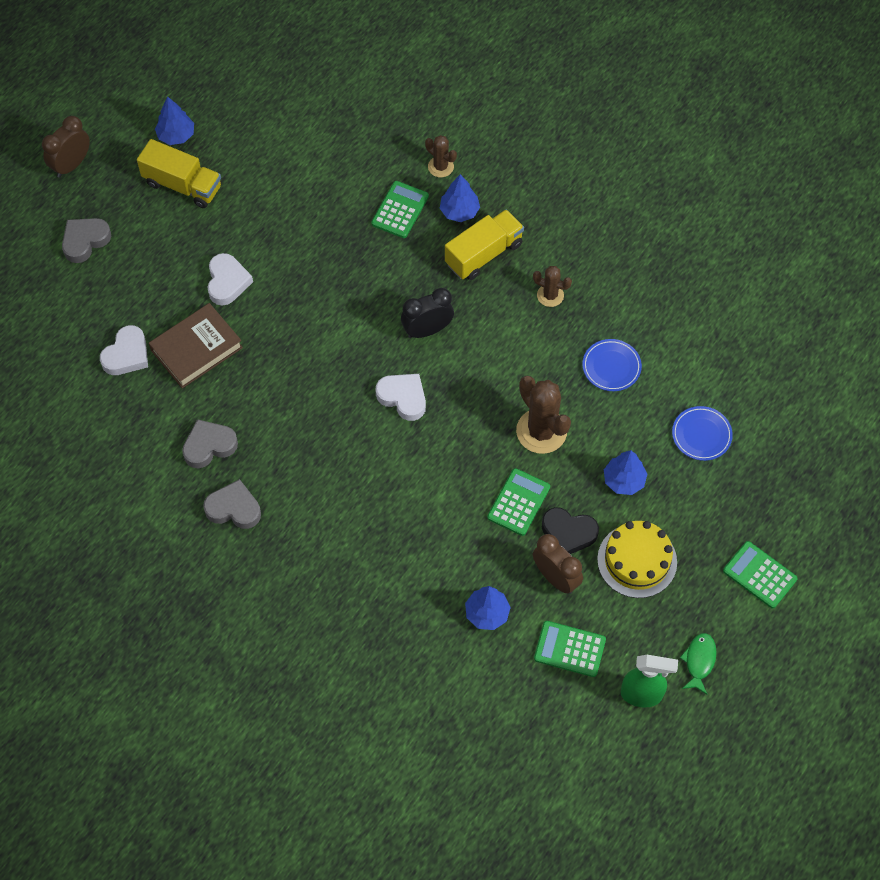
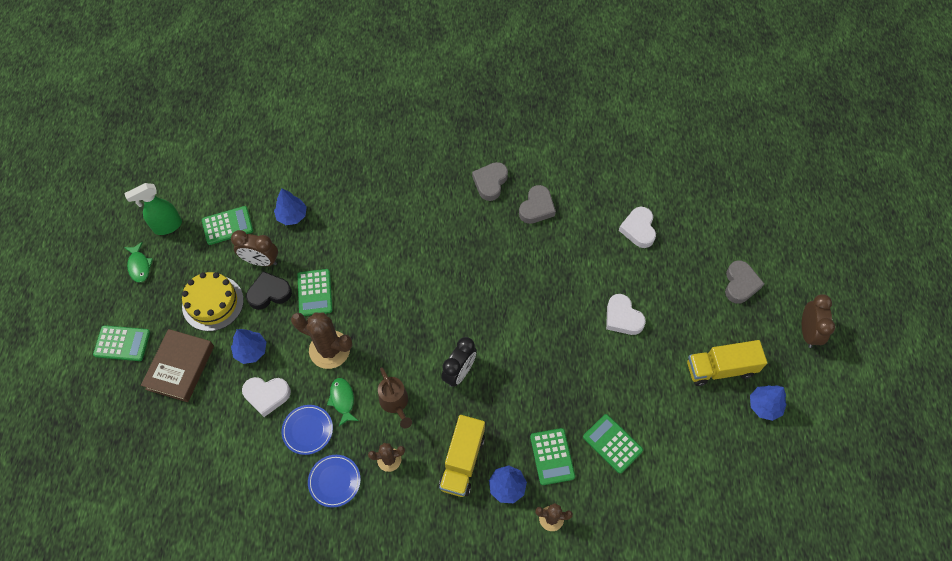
camera: 145 degrees right, 0 degrees up
(196, 349) = (600, 260): brown book -> brown book (180, 367)
(234, 508) = (490, 182): grey heart -> grey heart turned 135 degrees clockwise
(337, 188) = (612, 443): none -> green calculator
(403, 398) = (440, 313): white heart -> white heart (267, 395)
(510, 340) = (395, 403): none -> brown watering can
(559, 374) = (342, 400): none -> green fish
(701, 435) = (211, 419): blue plate -> blue plate (334, 481)

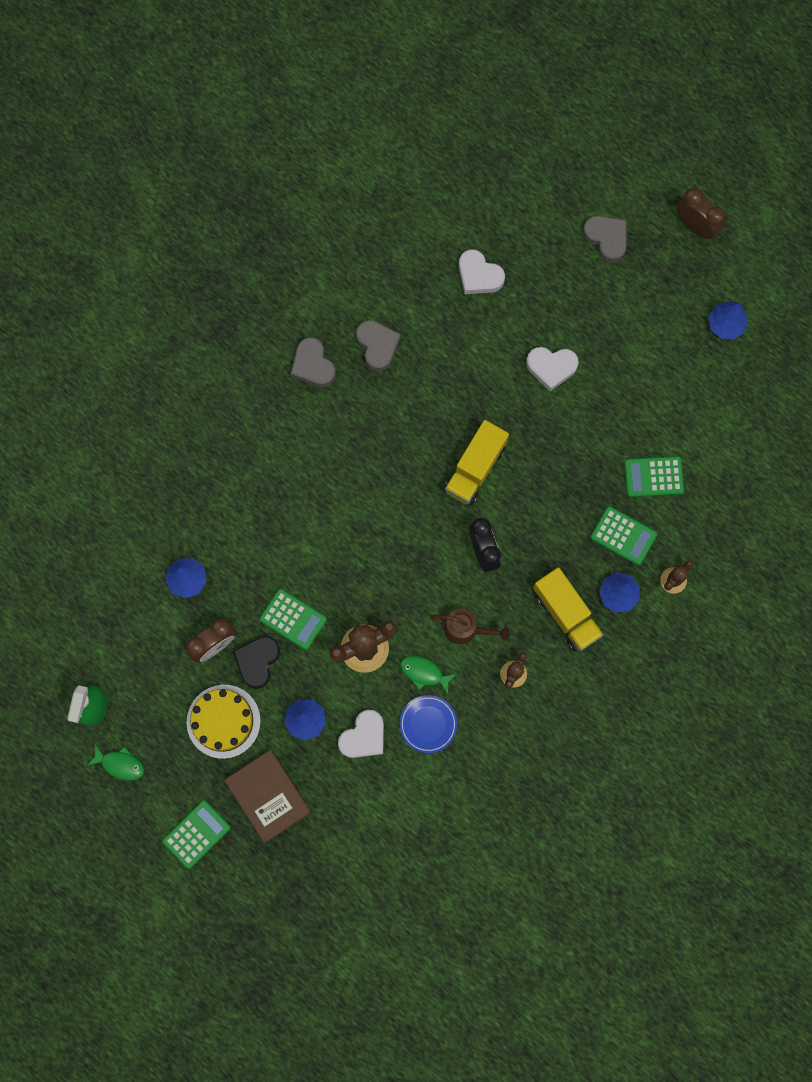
camera: 50 degrees left, 15 degrees up
(227, 225) = (145, 649): green calculator -> none
(334, 481) = (494, 735): blue plate -> none
(720, 369) = (665, 329): yellow truck -> yellow truck (475, 468)

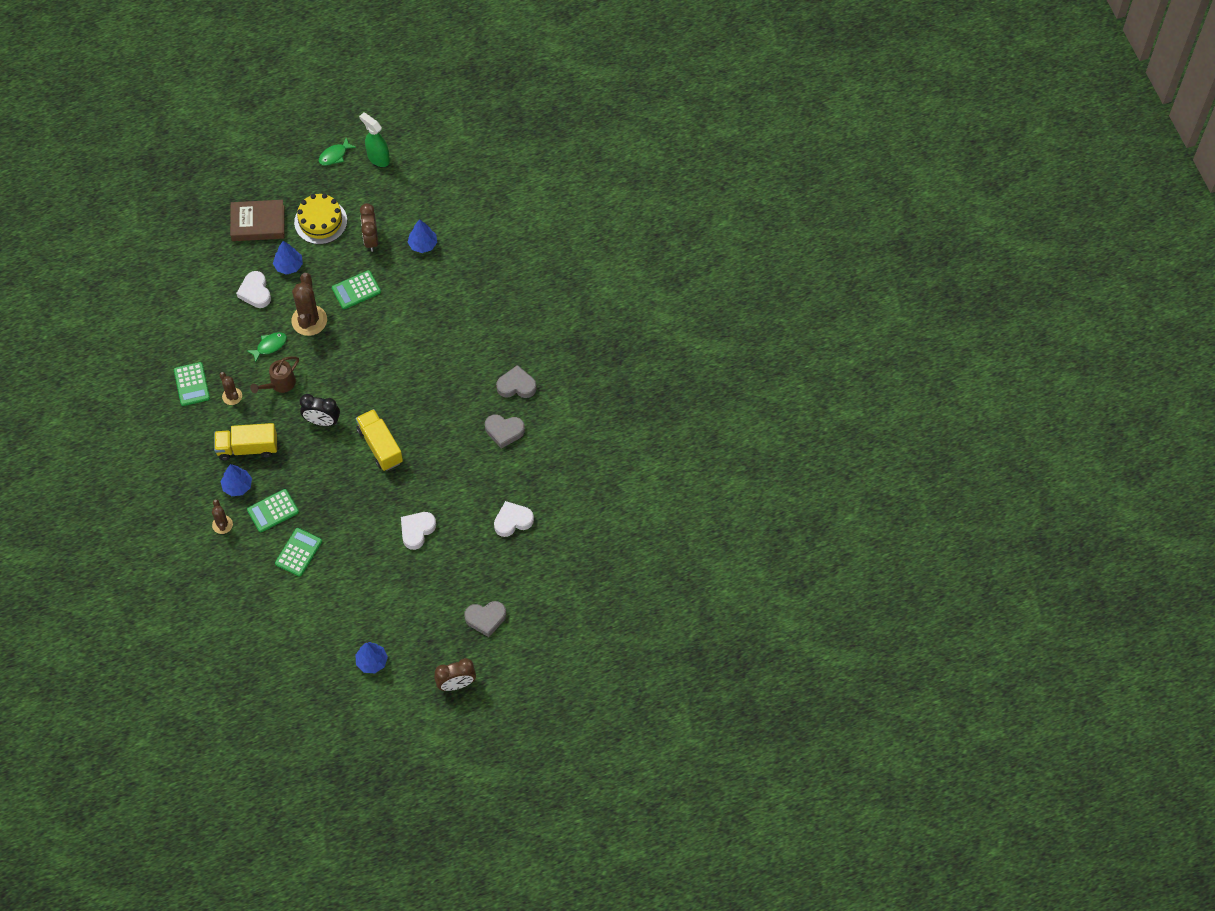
camera: 120 degrees right, 15 degrees down
(196, 834) = (264, 175): green calculator -> green calculator (192, 384)
(257, 661) = (344, 257): black heart -> none
(428, 724) = (237, 331): blue plate -> none

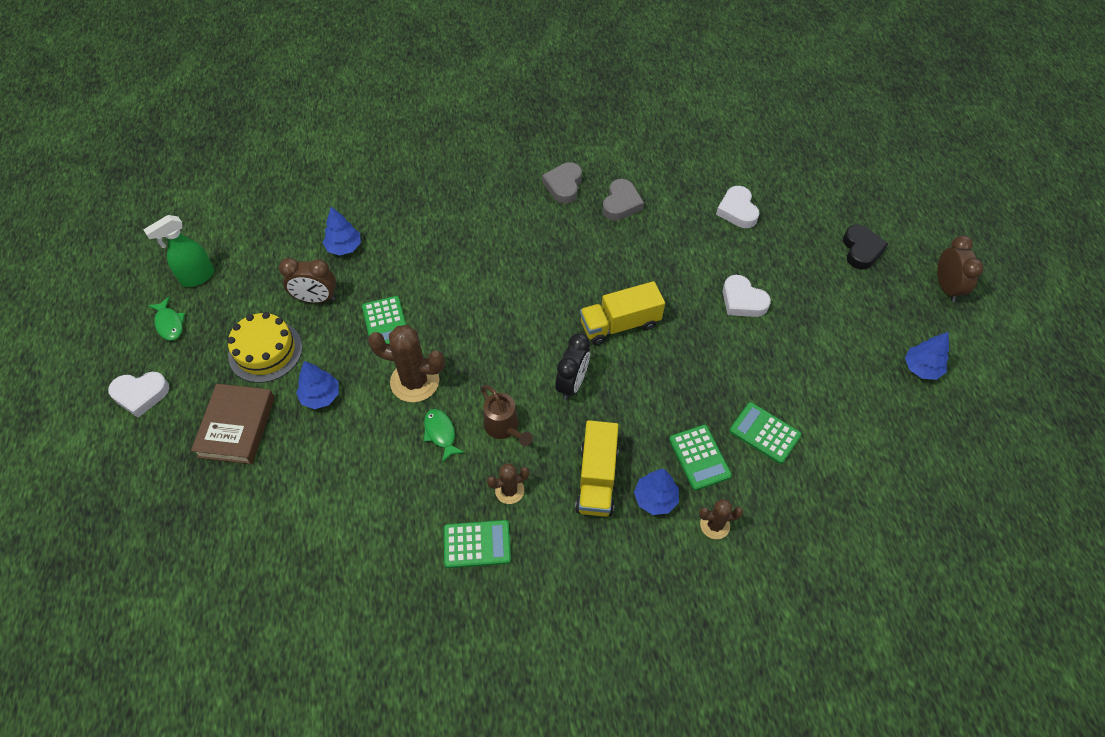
camera: 80 degrees left, 5 degrees down
(255, 292) = (348, 442): white heart -> white heart (141, 394)
(485, 619) = (861, 250): grey heart -> black heart

